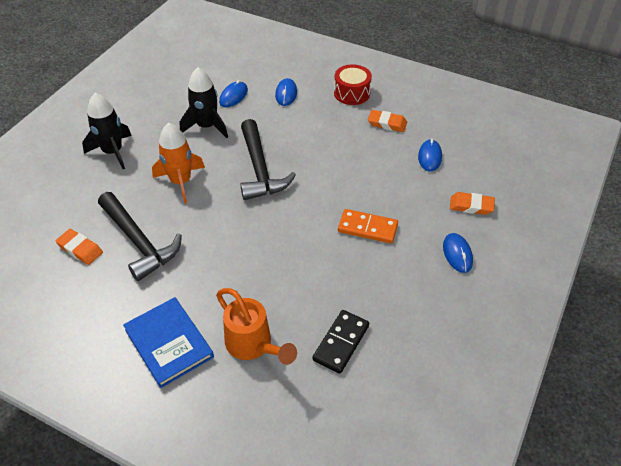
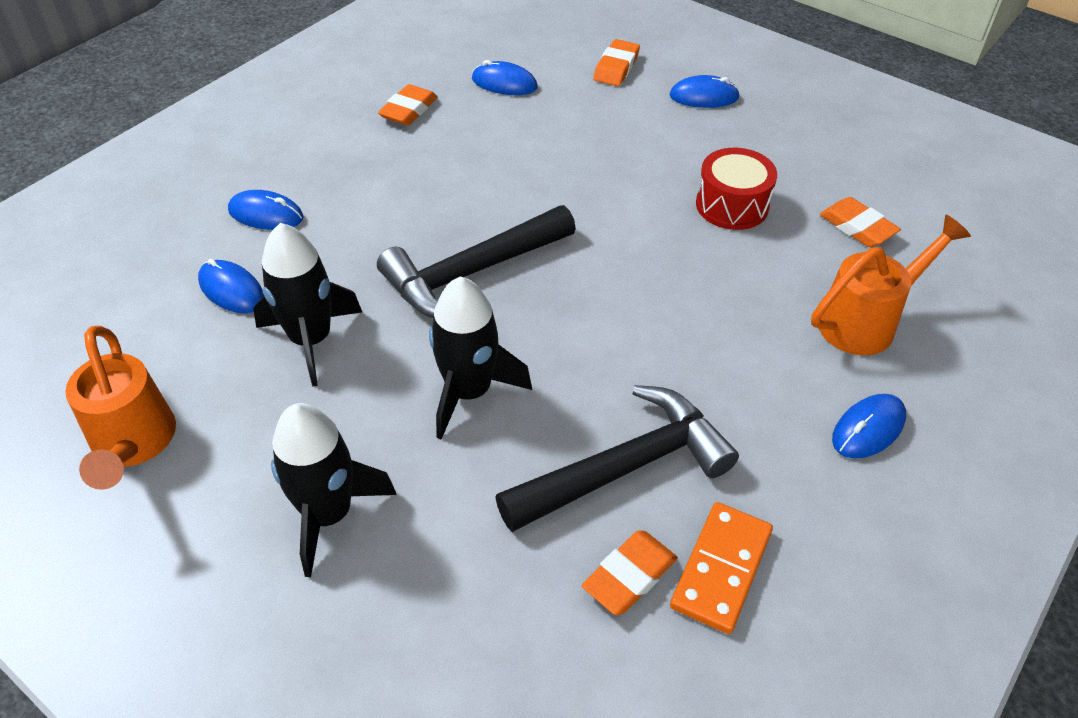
camera: 80 degrees left, 0 degrees up
(145, 93) = (133, 445): none -> orange watering can
(169, 343) = (868, 429): blue book -> blue mouse
(181, 182) = (469, 391): orange rocket -> black rocket
(260, 170) = (471, 273): black hammer -> black hammer turned 150 degrees clockwise
(341, 343) = (857, 227): black domino -> orange eraser
(352, 93) = (309, 134): red drum -> red drum (732, 205)
(367, 228) = (641, 168): orange domino -> orange domino (721, 569)

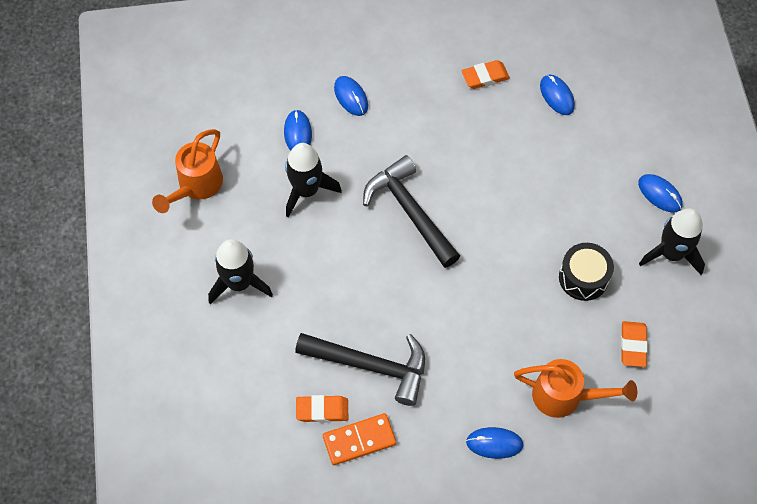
camera: 45 degrees right, 15 degrees up
(469, 391) = (345, 274): black rocket -> black rocket (671, 253)
(471, 273) = (410, 211): black hammer -> black hammer turned 45 degrees clockwise
(616, 67) = (634, 132): orange eraser -> none
(732, 205) = (583, 277): red drum -> black drum

